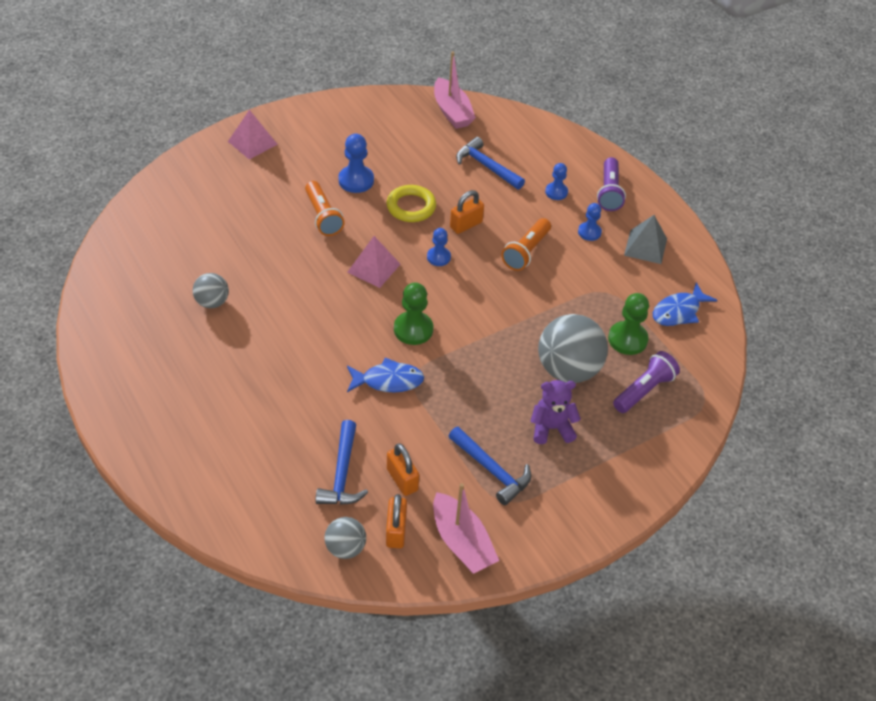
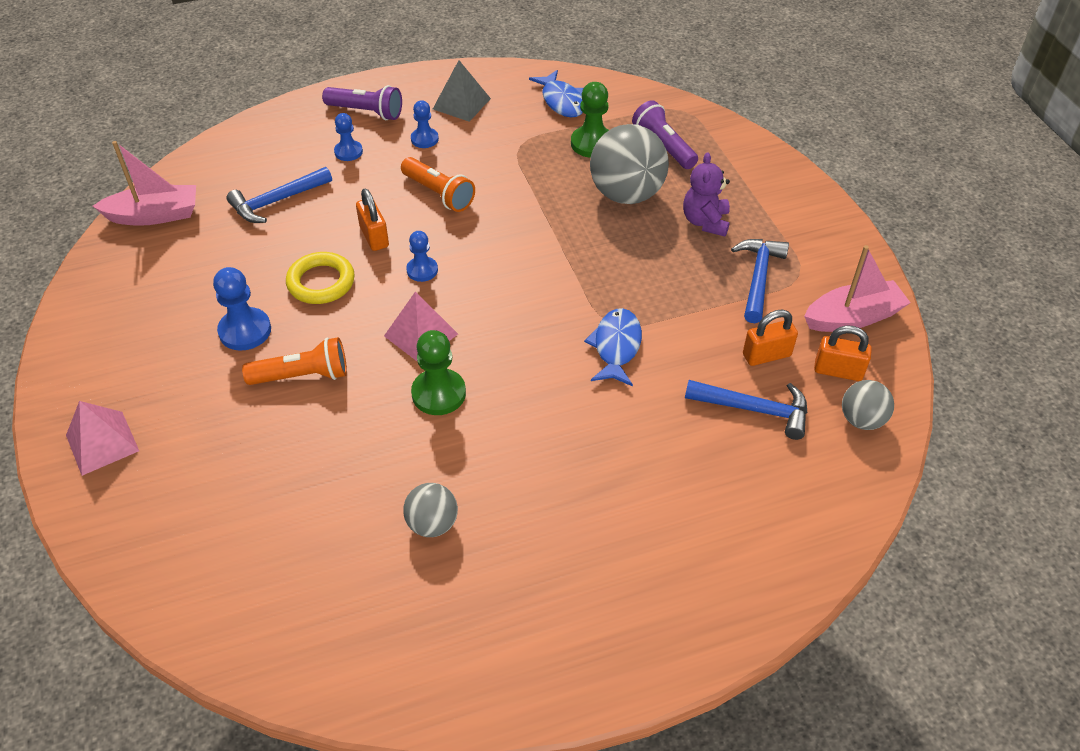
camera: 75 degrees left, 0 degrees up
(413, 329) = (538, 312): green pawn -> green pawn (438, 393)
(492, 470) = (758, 278): blue hammer -> blue hammer turned 45 degrees counterclockwise

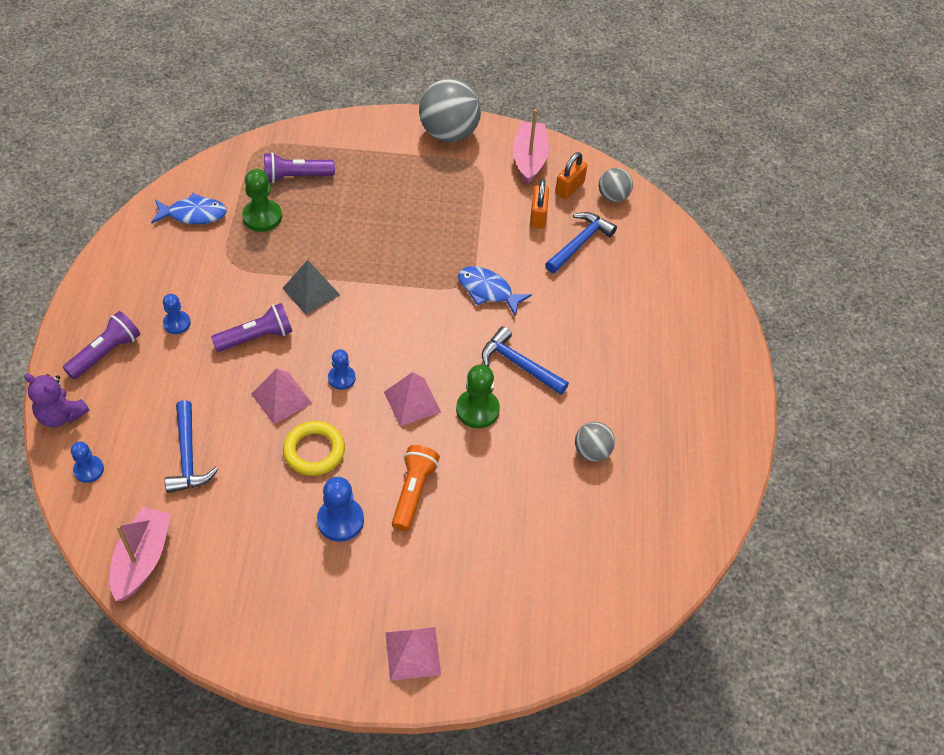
camera: 70 degrees left, 5 degrees up
(348, 152) = (155, 383): blue pawn -> blue pawn (89, 470)
(374, 237) = (281, 398): orange padlock -> pink pyramid
(439, 194) = (256, 337): orange flashlight -> purple flashlight
(461, 104) = (146, 281): grey pyramid -> grey pyramid (311, 291)
(626, 194) = (336, 221): grey ball -> grey ball (449, 133)
(705, 222) = (395, 190): purple teddy bear -> purple teddy bear (61, 415)
(758, 278) = (467, 187): blue hammer -> blue hammer (519, 364)

